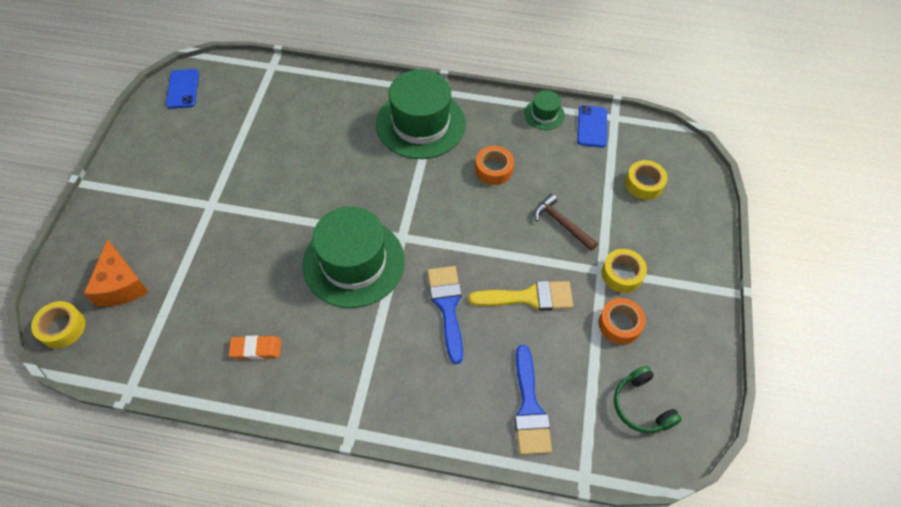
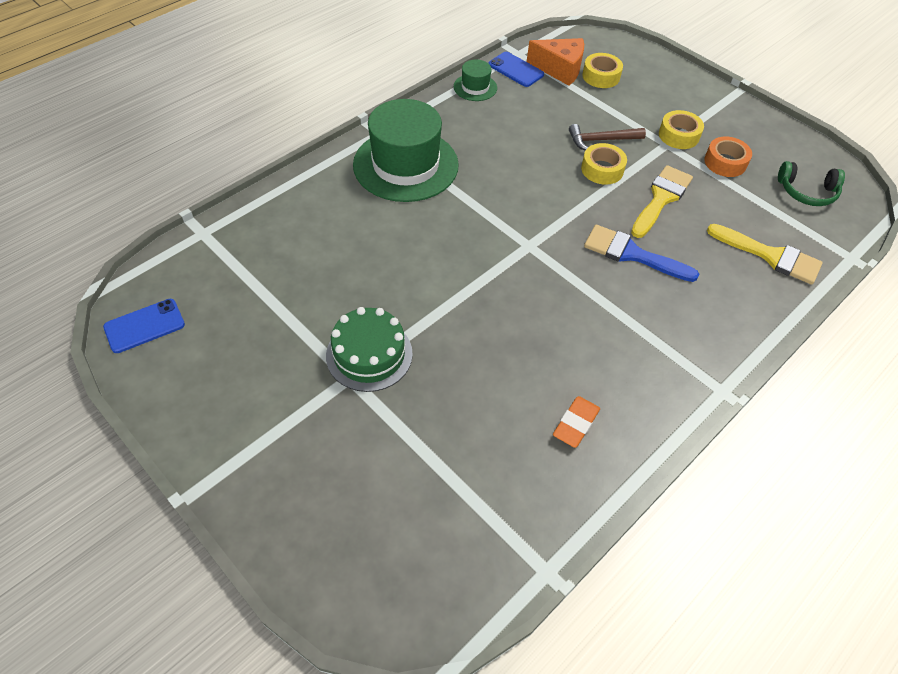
camera: 55 degrees left, 5 degrees down
(62, 328) = (403, 613): yellow tape -> yellow tape (602, 169)
(121, 285) = (389, 519): orange cheese -> orange cheese (560, 69)
(183, 89) = (144, 326): blue phone -> blue phone turned 60 degrees counterclockwise
(235, 204) = (369, 354): none -> green cake
(354, 262) = (530, 294): green hat -> none
(494, 169) = (506, 147): orange tape -> none
(529, 408) = (770, 256): blue brush -> yellow brush

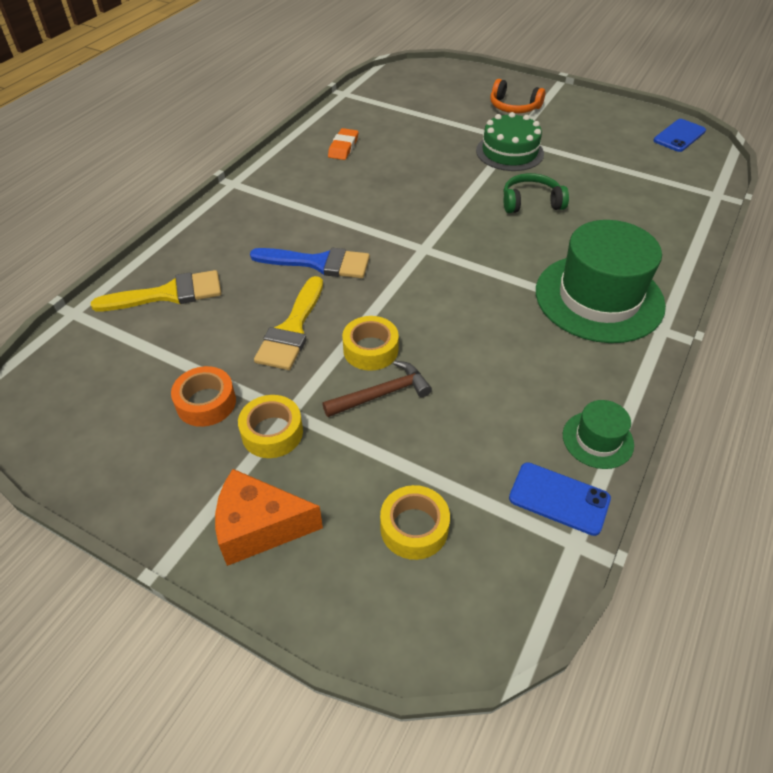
camera: 165 degrees right, 5 degrees down
(303, 449) = (513, 107): none -> orange headphones
(560, 69) = (488, 523): orange cheese -> orange cheese (259, 527)
(770, 256) = (168, 294): yellow brush -> yellow brush turned 150 degrees clockwise
(807, 192) = (99, 385): green headphones -> green headphones (531, 202)

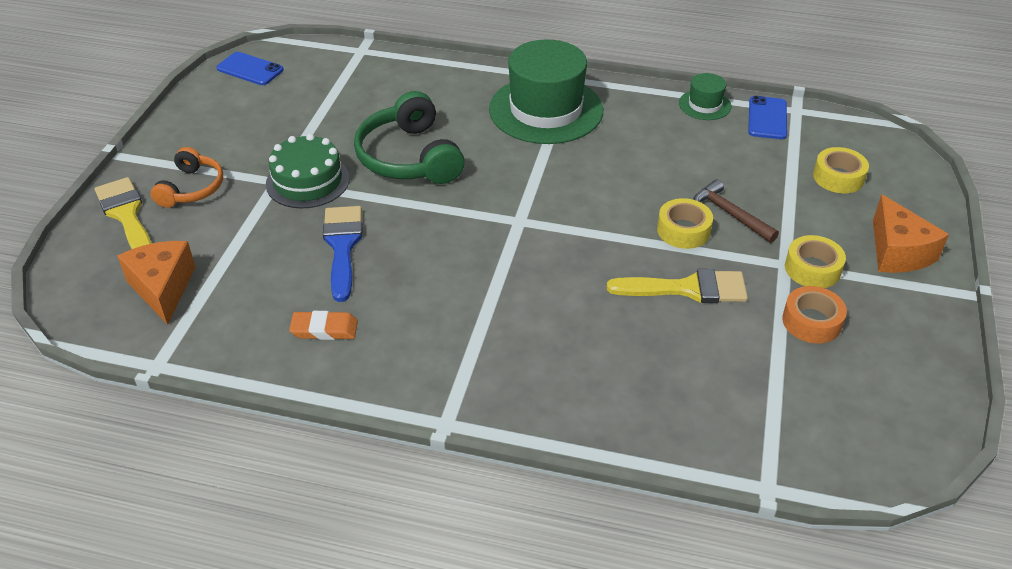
camera: 105 degrees left, 5 degrees down
(168, 294) = (690, 407): yellow brush -> yellow brush (126, 215)
(319, 263) = (578, 294): blue brush -> blue brush (342, 246)
(410, 96) = (163, 288): none -> orange cheese
(531, 202) = (409, 157): green headphones -> green headphones, size x1.65

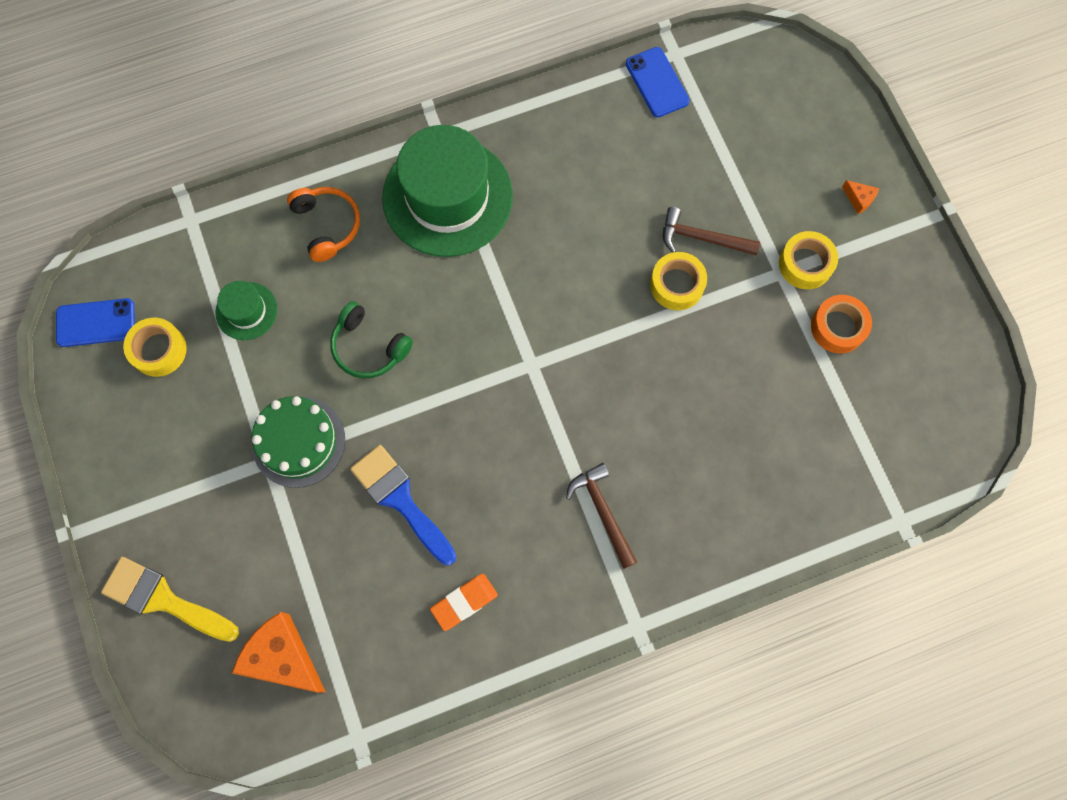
camera: 35 degrees left, 30 degrees up
(191, 188) = (194, 524): orange headphones -> orange headphones (327, 225)
(409, 157) = (369, 347): green headphones -> green headphones, size x0.60
(491, 333) = (603, 511): none -> brown hammer
(687, 288) = (723, 353): yellow brush -> none
(705, 105) = (589, 97): green hat -> green hat (246, 311)
(838, 177) = (762, 130): yellow tape -> yellow tape (159, 350)
(897, 252) = (859, 199): orange cheese -> orange cheese, size x0.44

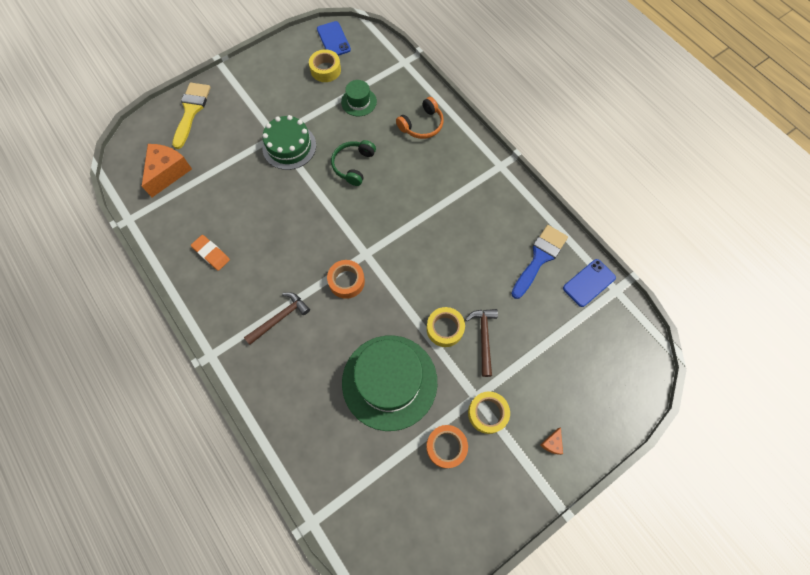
camera: 75 degrees right, 5 degrees down
(400, 500) = (266, 205): blue brush -> blue brush (539, 258)
(447, 197) = (461, 181): green hat -> green hat (389, 382)
(569, 402) = (346, 281): none -> orange tape

